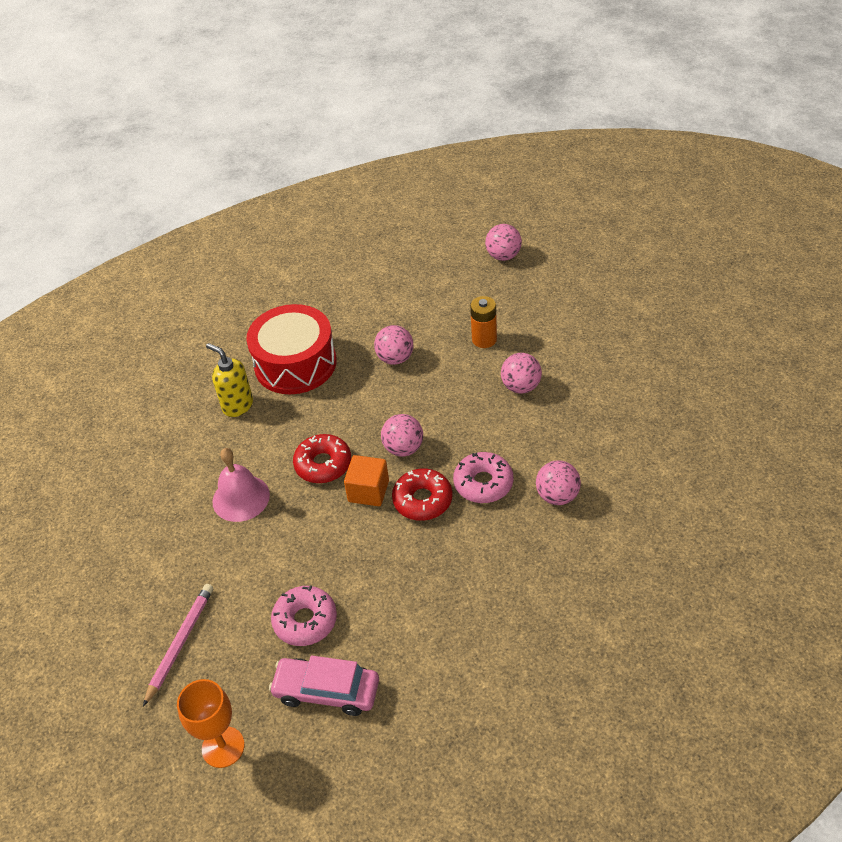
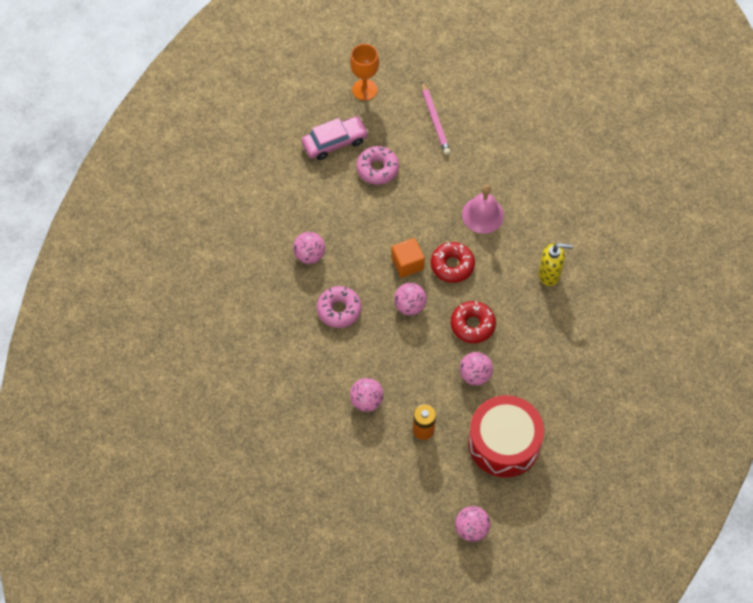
camera: 140 degrees right, 15 degrees up
(295, 363) = (542, 330): red drum -> red drum (504, 443)
(422, 500) = (368, 277): red donut -> red donut (472, 325)
(557, 496) = (286, 327): pink ball -> pink ball (309, 255)

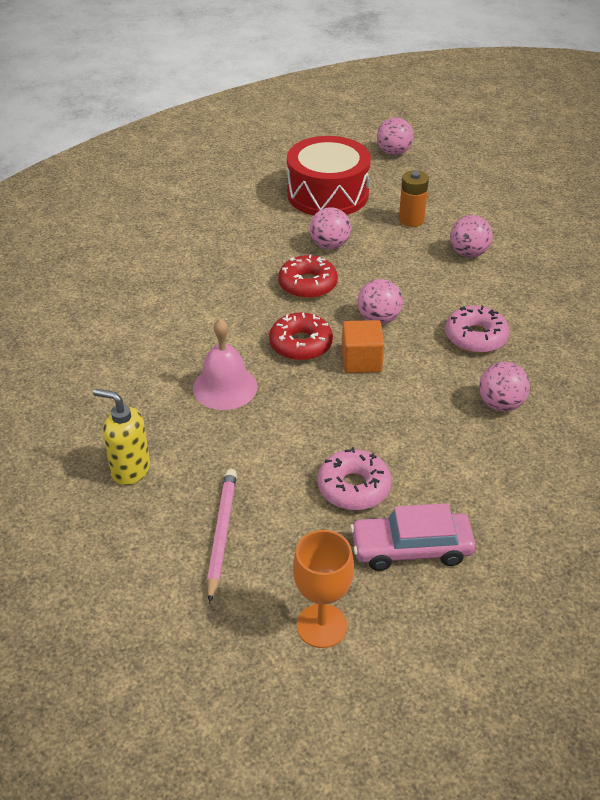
camera: 160 degrees left, 20 degrees down
(549, 274) = (180, 306): yellow soap dispenser -> yellow soap dispenser (130, 470)

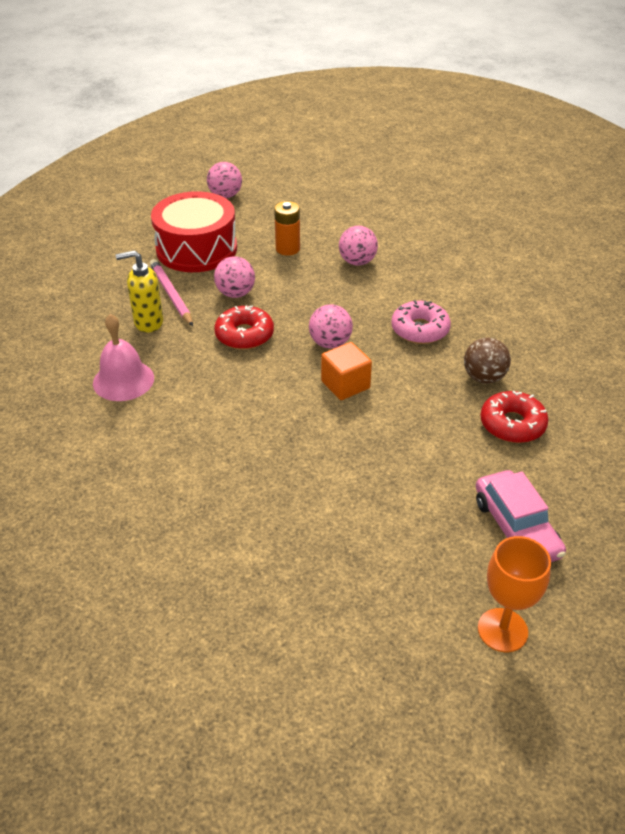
camera: 30 degrees left, 0 degrees up
(130, 470) = (219, 571): yellow soap dispenser -> yellow soap dispenser (148, 322)
(221, 533) = (352, 591): pink pencil -> pink pencil (171, 294)
(225, 387) = (245, 455): pink bell -> pink bell (123, 380)
(300, 344) = (282, 390): red donut -> red donut (512, 424)
(353, 487) = (429, 497): pink donut -> none
(411, 548) = (516, 528): pink car -> pink car turned 75 degrees counterclockwise
(500, 404) = (484, 377): pink ball -> brown ball

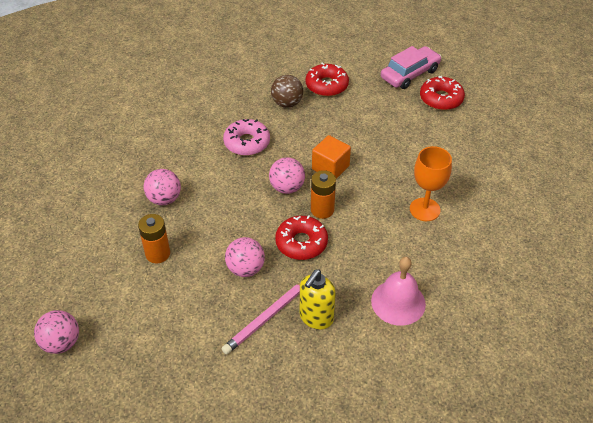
camera: 110 degrees left, 5 degrees up
(148, 322) = (316, 318): yellow soap dispenser -> yellow soap dispenser turned 60 degrees clockwise
(196, 249) = (181, 328): red drum -> none
(281, 361) = (322, 210): none -> orange battery
(440, 544) = (441, 99): none -> red donut
(502, 630) = (478, 70): orange goblet -> orange goblet (424, 209)

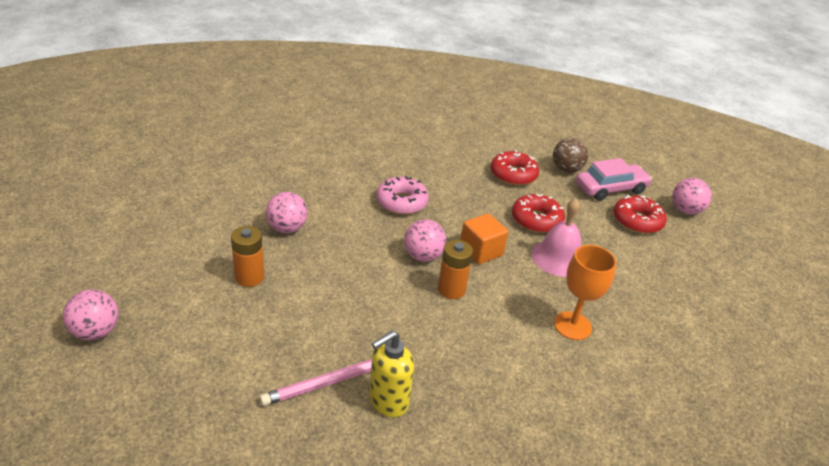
camera: 15 degrees right, 10 degrees down
(245, 269) = (335, 322): pink ball -> pink ball (685, 210)
(287, 103) = (462, 179): brown ball -> brown ball (566, 169)
(301, 243) = (411, 315): red donut -> red donut (536, 220)
(398, 302) = (496, 418): pink bell -> pink bell (558, 258)

